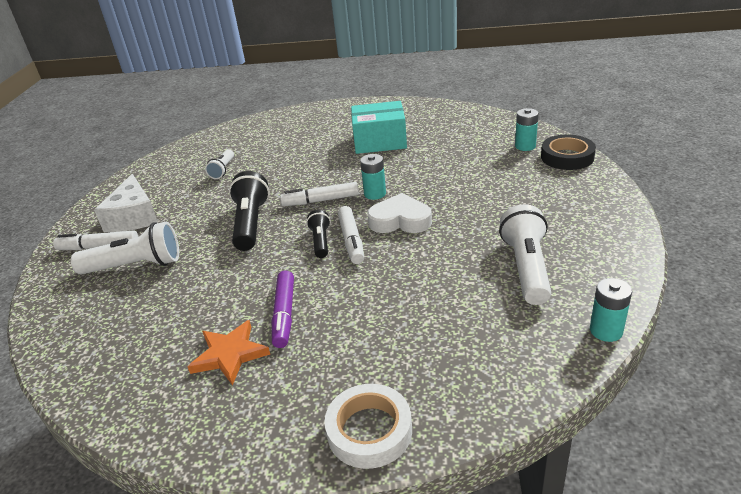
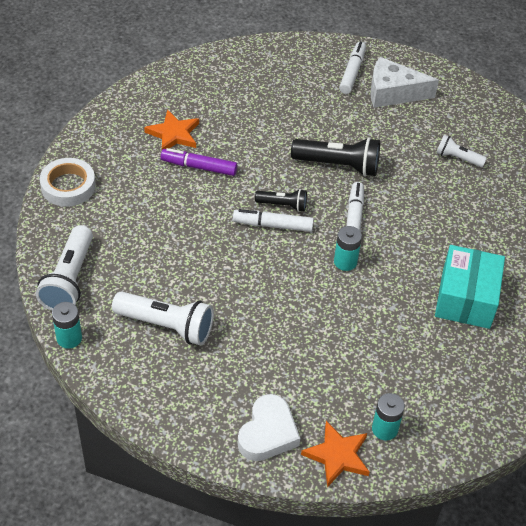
camera: 100 degrees right, 15 degrees up
(135, 266) = (311, 92): white flashlight -> white flashlight (69, 279)
(400, 220) = (286, 266): white heart -> white heart (268, 433)
(567, 157) = (337, 456): black tape -> orange star

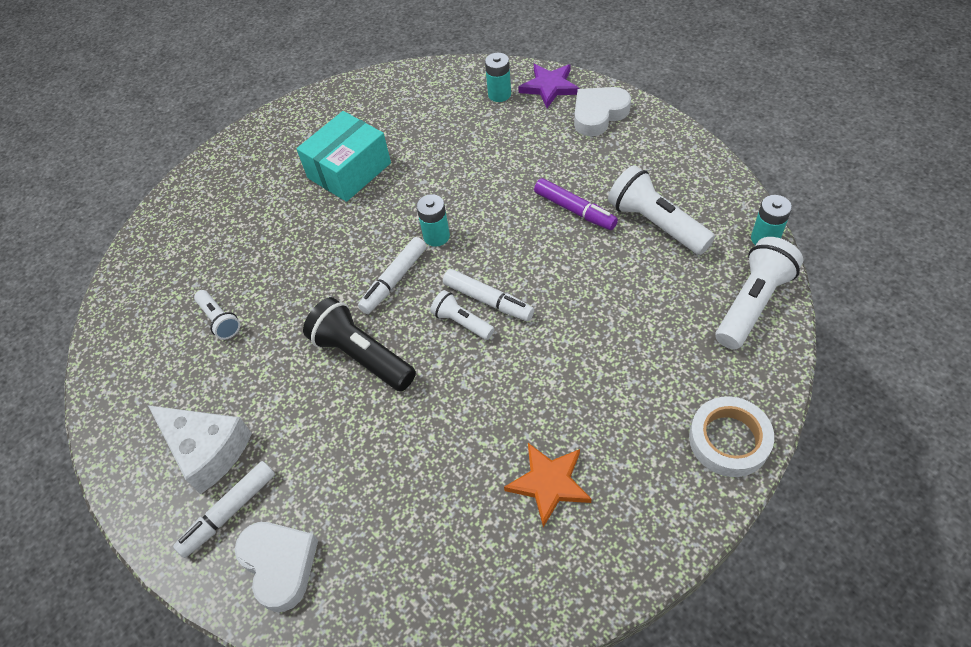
camera: 145 degrees left, 5 degrees up
(199, 167) = (538, 412): purple marker -> purple marker (575, 210)
(283, 205) = (462, 322): black flashlight -> white flashlight
(304, 61) = (279, 565): none -> white heart
(337, 456) = (549, 87): orange star -> purple star

